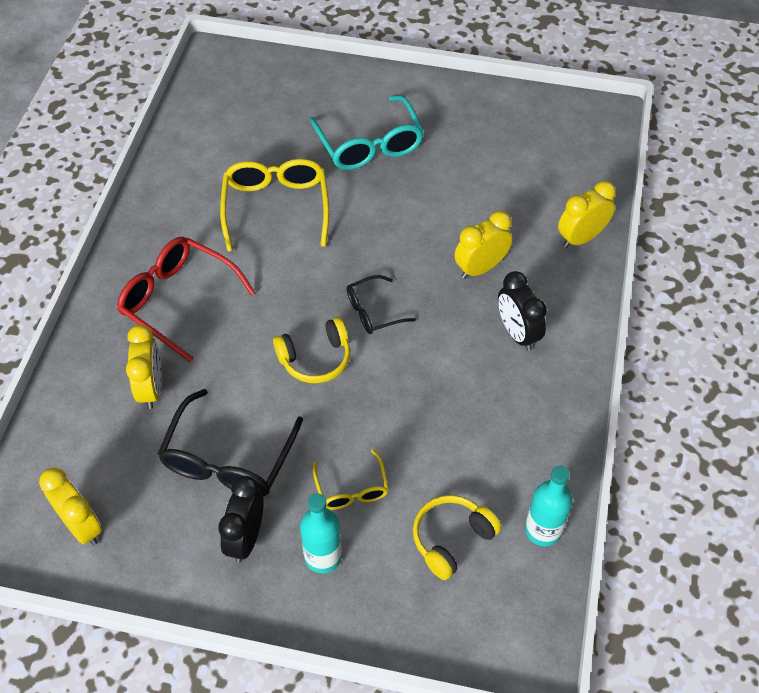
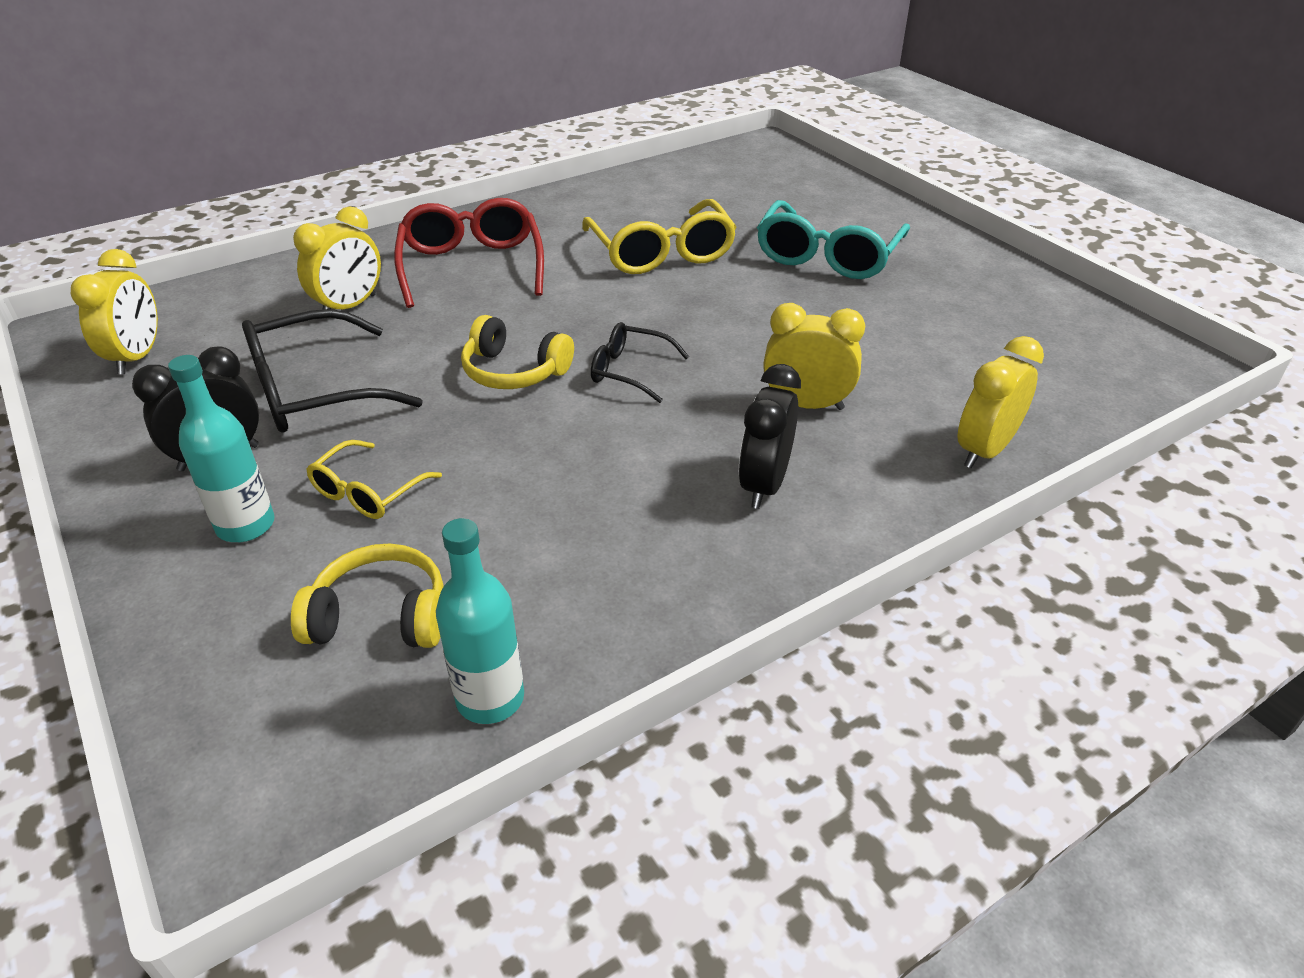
camera: 45 degrees right, 15 degrees down
(276, 207) = (661, 253): yellow glasses -> yellow glasses turned 120 degrees clockwise
(581, 238) = (984, 450): yellow clock -> yellow clock turned 60 degrees counterclockwise

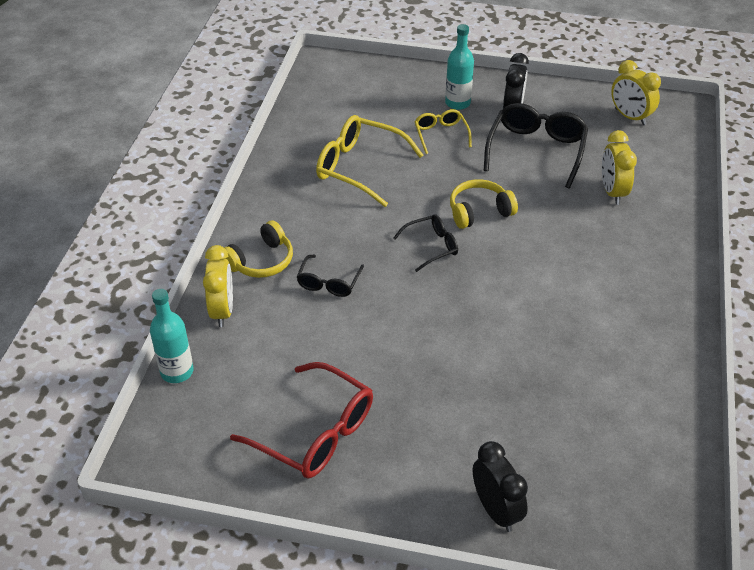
camera: 135 degrees right, 5 degrees up
(380, 616) = (369, 111): yellow headphones -> yellow headphones (261, 261)
(472, 266) = (614, 255): red glasses -> red glasses (315, 433)
(490, 698) = (304, 115): turquoise bottle -> turquoise bottle (177, 371)
(661, 253) = (541, 342): yellow glasses -> yellow glasses (359, 167)
(764, 485) = (302, 230): black clock -> black clock (496, 510)
(806, 405) = (329, 283): yellow clock -> black glasses
(827, 256) = (446, 417): turquoise glasses -> none

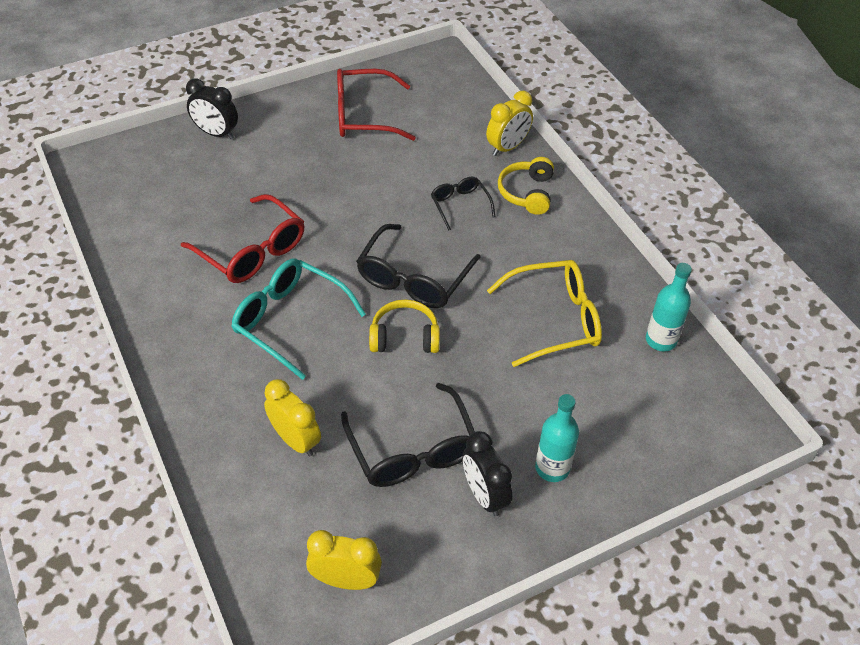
camera: 140 degrees right, 5 degrees up
(177, 371) = (486, 102): turquoise bottle -> turquoise bottle (661, 340)
(222, 311) = (507, 147): yellow clock -> yellow clock turned 90 degrees counterclockwise
(432, 246) = (413, 279): black glasses -> black glasses, size x1.78
(441, 134) = (524, 409): yellow glasses -> none
(479, 212) = (404, 337): yellow headphones -> yellow headphones turned 120 degrees counterclockwise
(550, 343) = (252, 251): none -> red glasses
(560, 268) = (289, 320): none -> turquoise glasses

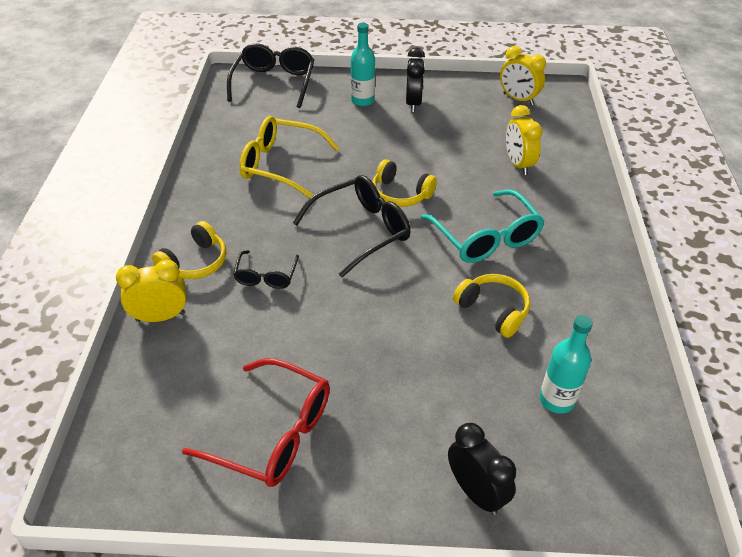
camera: 150 degrees left, 5 degrees down
(252, 251) = (493, 310): red glasses -> yellow headphones
(412, 450) = (442, 134): black glasses -> black glasses (274, 82)
(661, 340) = (224, 129): turquoise bottle -> turquoise bottle (557, 400)

